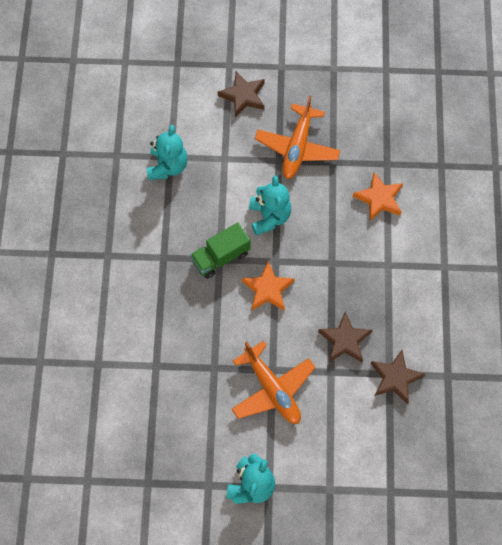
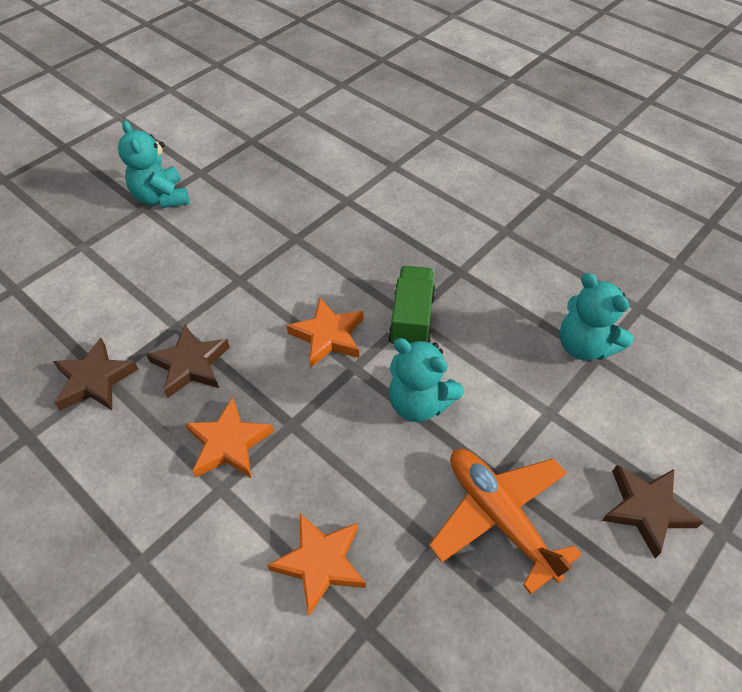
camera: 130 degrees right, 15 degrees down
(272, 389) = (221, 267): orange plane -> none
(366, 281) = (228, 443): none -> orange star

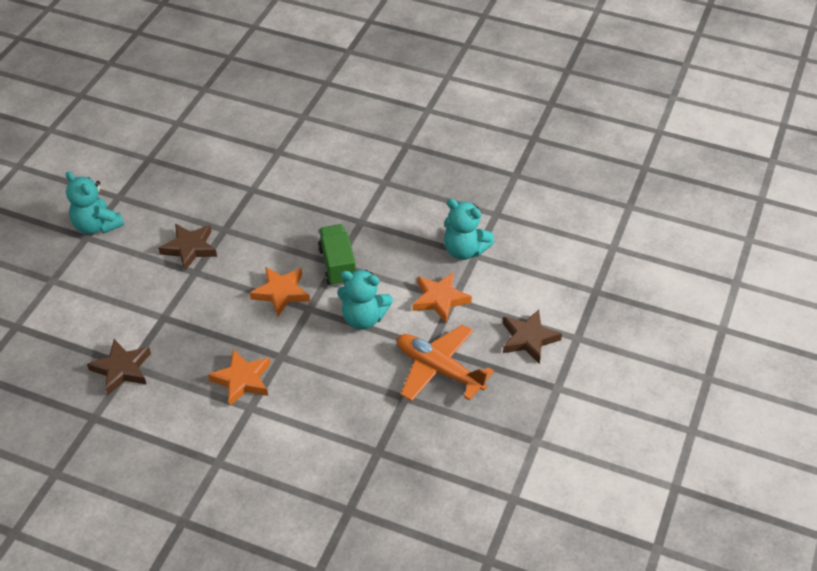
camera: 20 degrees left, 5 degrees down
(190, 364) = (188, 339): brown star -> brown star (189, 248)
(320, 563) = (335, 427): orange star -> orange star (440, 299)

